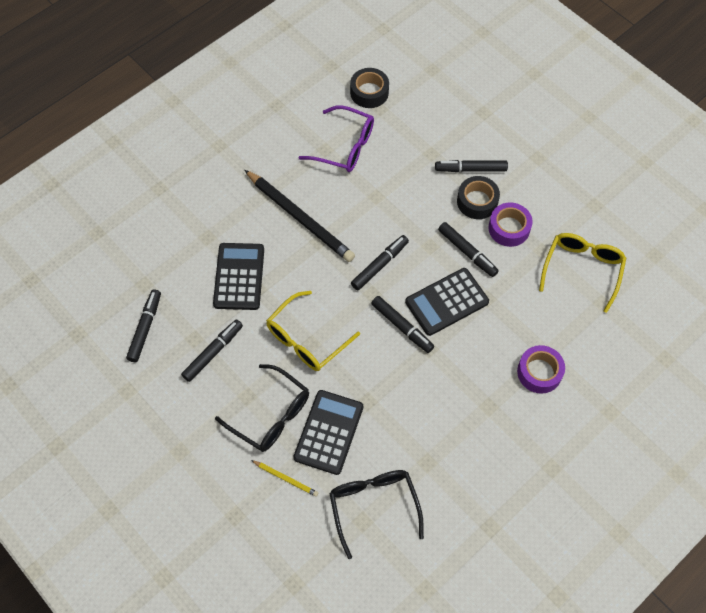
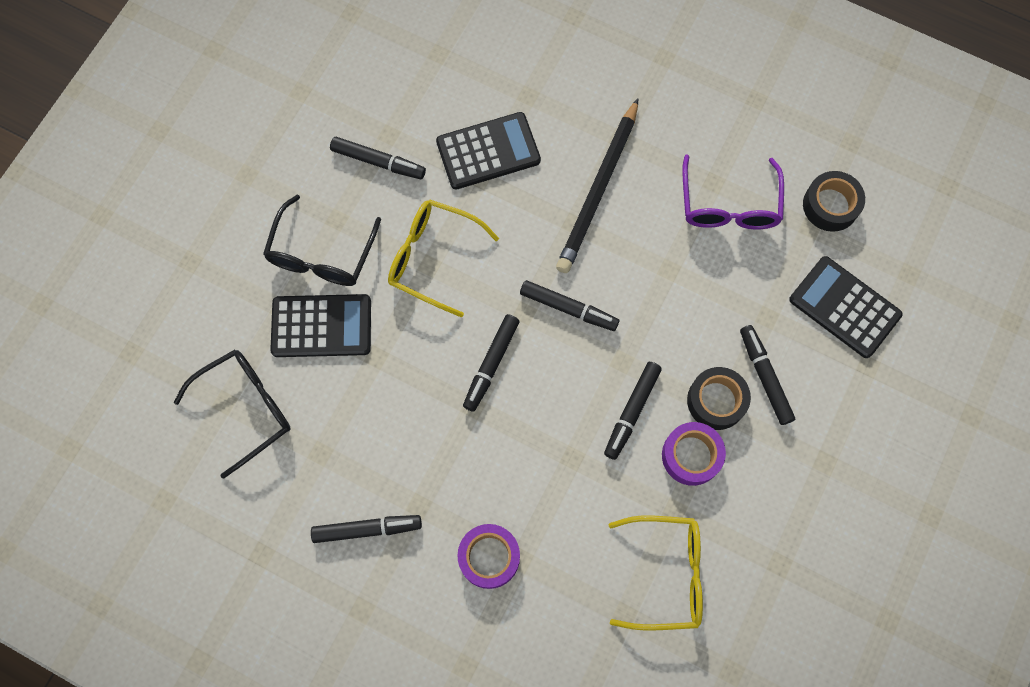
camera: 70 degrees right, 10 degrees up
(145, 328) = (383, 78): black marker -> black marker (367, 529)
(285, 478) = (249, 299): yellow pencil -> none
(446, 302) = (547, 408): black calculator -> black calculator (844, 307)

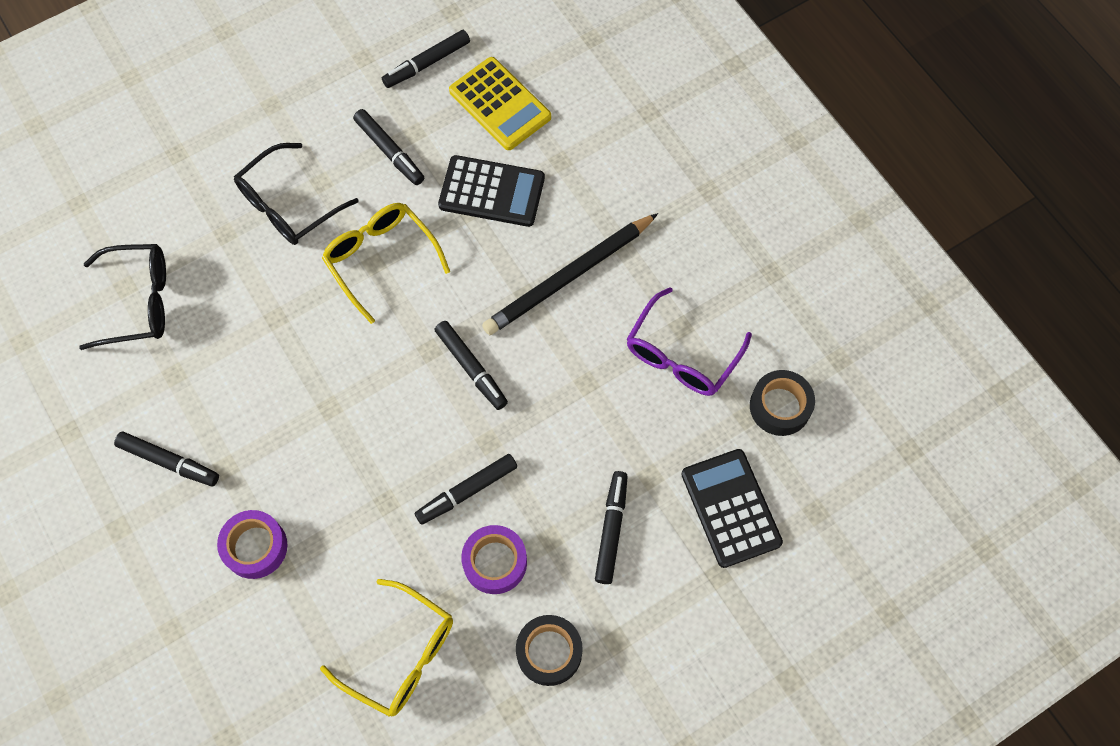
camera: 30 degrees right, 5 degrees down
(321, 326) = (247, 266): black calculator -> none
(446, 73) = (500, 104): none -> yellow calculator
(491, 364) = (370, 379): black marker -> black marker (426, 63)
(716, 401) = (551, 526): black tape -> black tape (549, 652)

